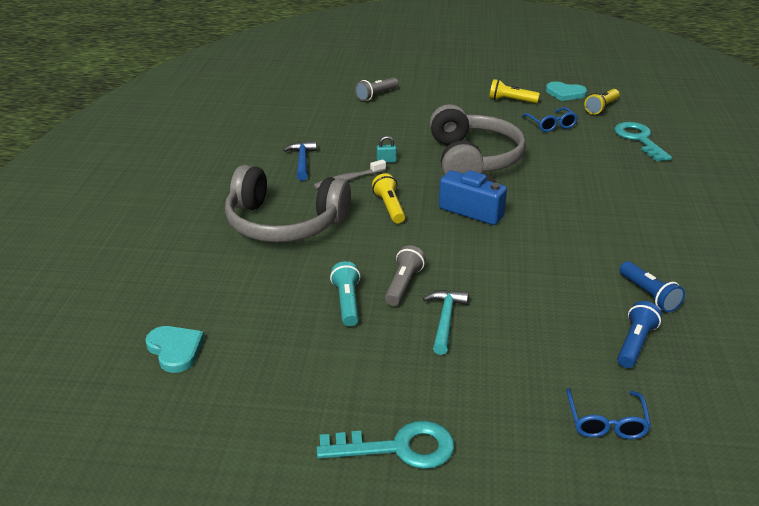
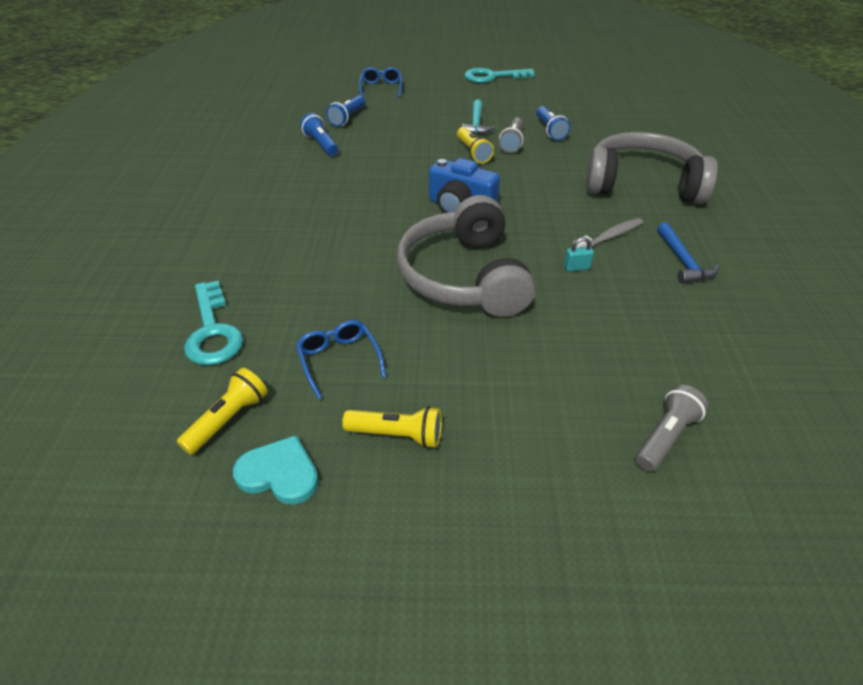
camera: 175 degrees right, 10 degrees up
(175, 350) = (646, 104): turquoise heart -> none
(347, 302) = (550, 130): turquoise flashlight -> blue flashlight
(389, 207) = (548, 205): yellow flashlight -> yellow flashlight (473, 153)

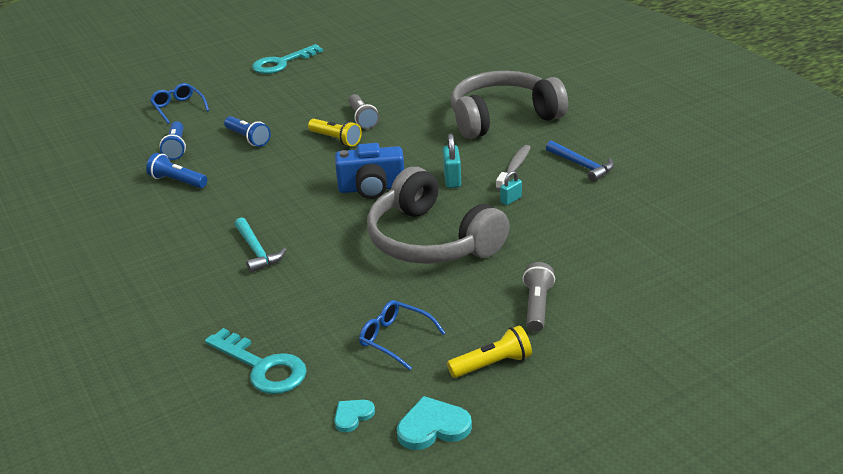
camera: 30 degrees left, 10 degrees down
(228, 419) = (352, 416): yellow flashlight -> turquoise heart
(476, 124) = (312, 113): turquoise hammer -> turquoise hammer (257, 251)
(539, 225) = (452, 179): none -> turquoise padlock
(550, 130) = (385, 97): blue flashlight -> blue flashlight (248, 138)
(665, 436) = (665, 283): grey flashlight -> grey flashlight (537, 306)

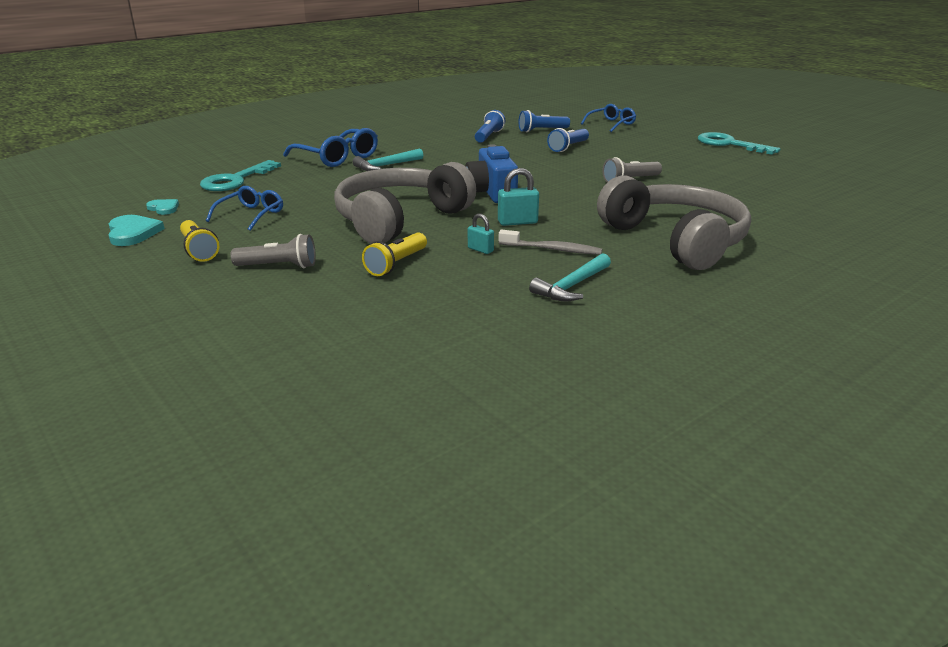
camera: 80 degrees right, 5 degrees down
(205, 288) = (337, 158): none -> blue glasses
(336, 139) = (581, 174): yellow flashlight -> yellow flashlight (396, 264)
(582, 166) = (571, 286): blue hammer -> turquoise hammer

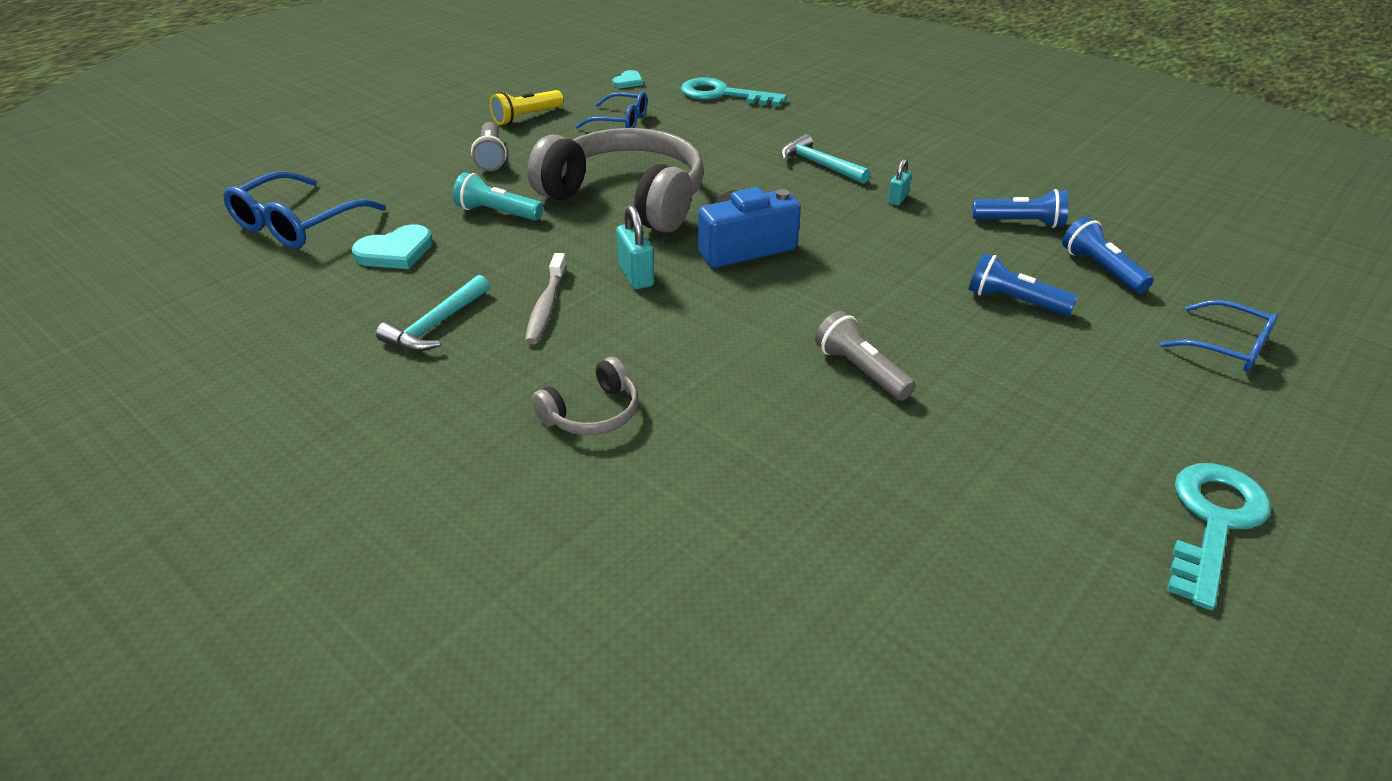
camera: 80 degrees right, 10 degrees up
(133, 233) = (564, 84): turquoise heart -> turquoise heart (395, 252)
(337, 158) = (834, 131): blue glasses -> blue glasses (297, 224)
(396, 264) = (497, 213): yellow flashlight -> turquoise flashlight
(480, 250) = (541, 257): turquoise padlock -> turquoise padlock (897, 199)
(571, 286) = (435, 325): turquoise hammer -> turquoise hammer turned 90 degrees counterclockwise
(675, 240) = (592, 413): grey headphones -> grey headphones, size x0.45

